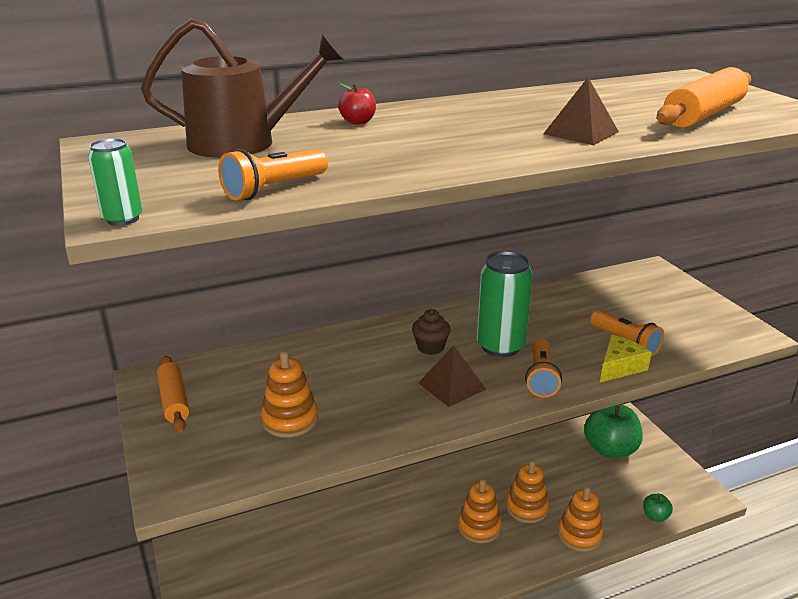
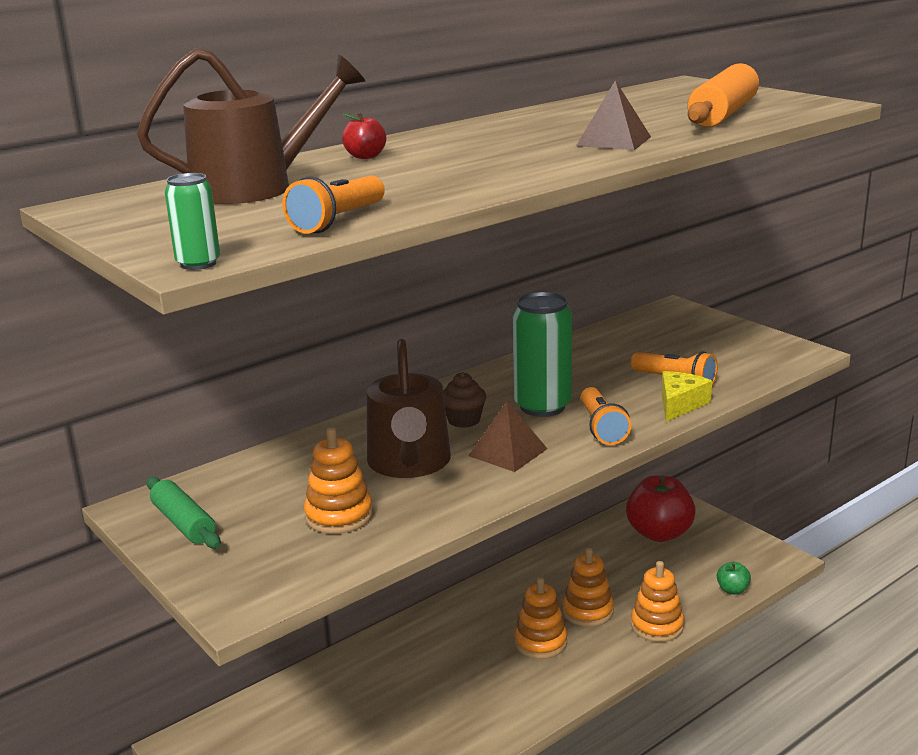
camera: 15 degrees left, 5 degrees down
(174, 401) = (183, 523): orange rolling pin -> green rolling pin
(368, 380) = (409, 463): none -> brown watering can
(610, 449) = (659, 533): green apple -> red apple

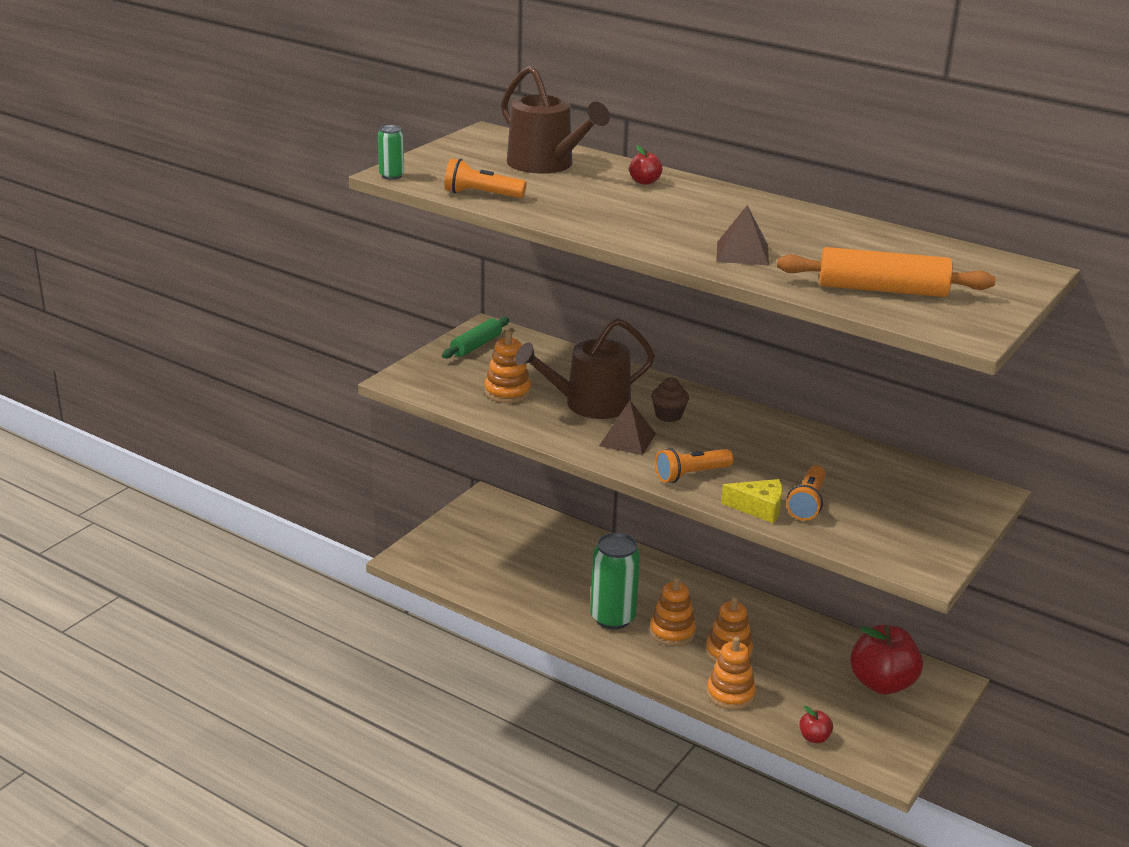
camera: 70 degrees right, 5 degrees up
(542, 406) = (714, 445): green can -> green can (612, 618)
(732, 590) = (814, 738): green apple -> red apple

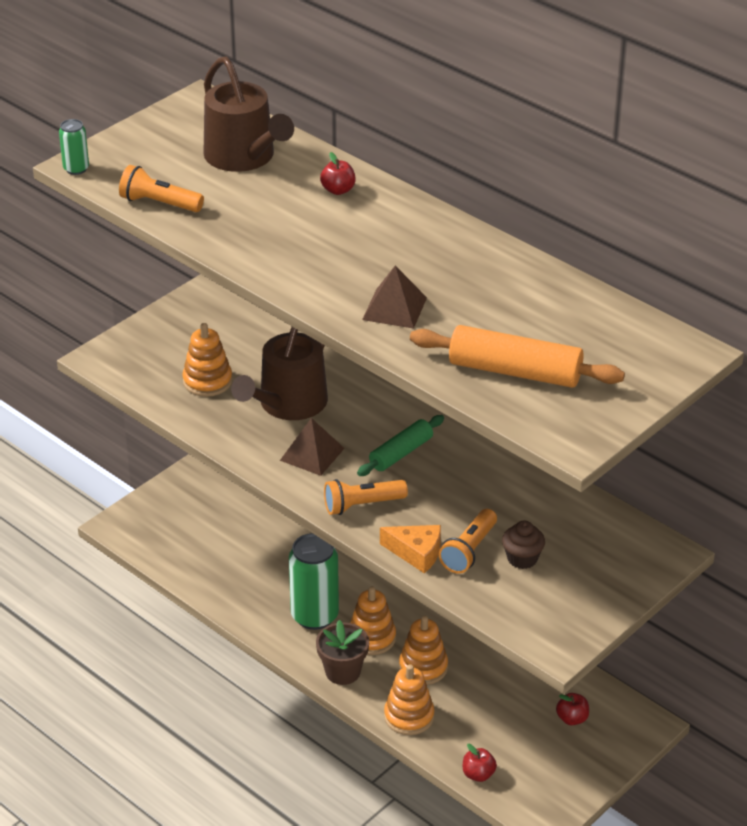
camera: 10 degrees right, 10 degrees up
(476, 345) = (193, 314): green rolling pin -> green rolling pin (401, 453)
(589, 404) = (288, 404): brown watering can -> brown watering can turned 45 degrees counterclockwise
(654, 661) = (343, 671): none -> brown flower pot
(668, 415) = (366, 425): brown cupcake -> brown cupcake (522, 558)
(759, 508) = (416, 553): yellow cheese -> orange cheese
(882, 683) = (572, 719): red apple -> red apple, size x0.45

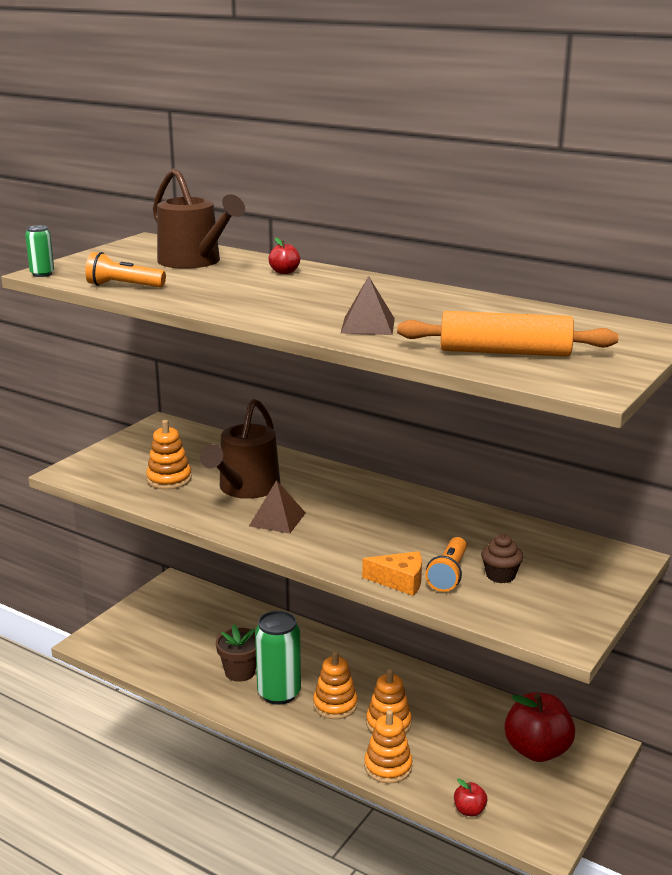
camera: 10 degrees left, 15 degrees down
(343, 671) = (316, 736): brown flower pot -> brown flower pot (240, 672)
(362, 505) = (335, 551): orange flashlight -> none
(401, 453) = (358, 512): green rolling pin -> none
(572, 719) = (537, 750): red apple -> red apple, size x2.21

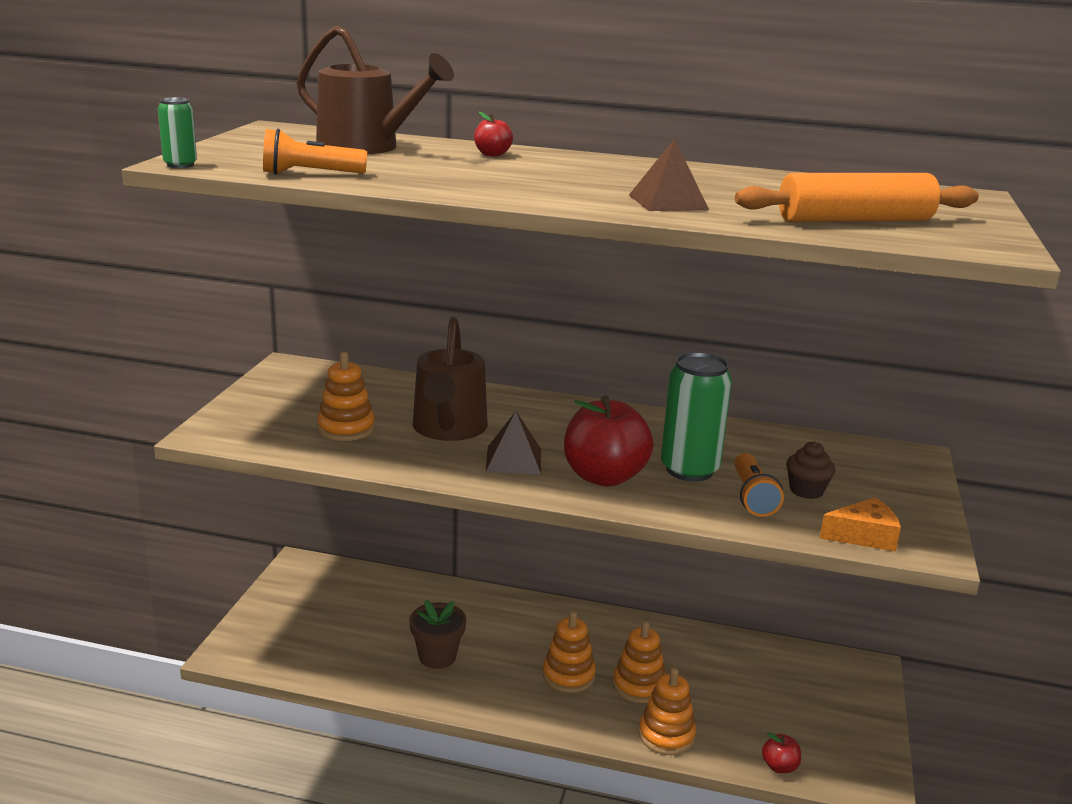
camera: 20 degrees left, 0 degrees up
(279, 693) = (497, 674): green can -> green can (689, 470)
(399, 581) = (706, 511): orange cheese -> orange cheese (863, 536)
(537, 750) = (807, 685): red apple -> red apple (604, 477)

